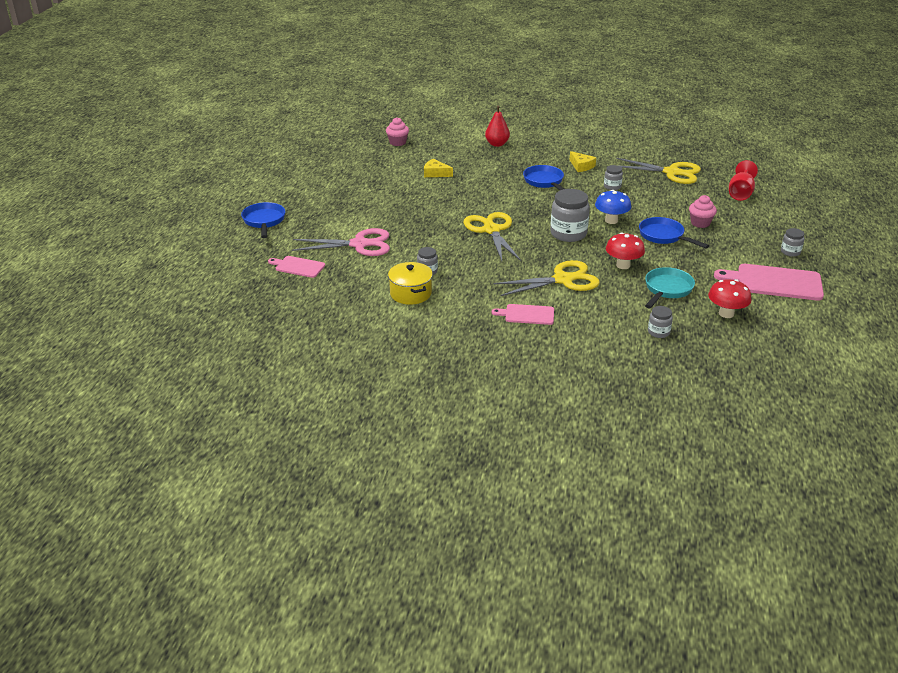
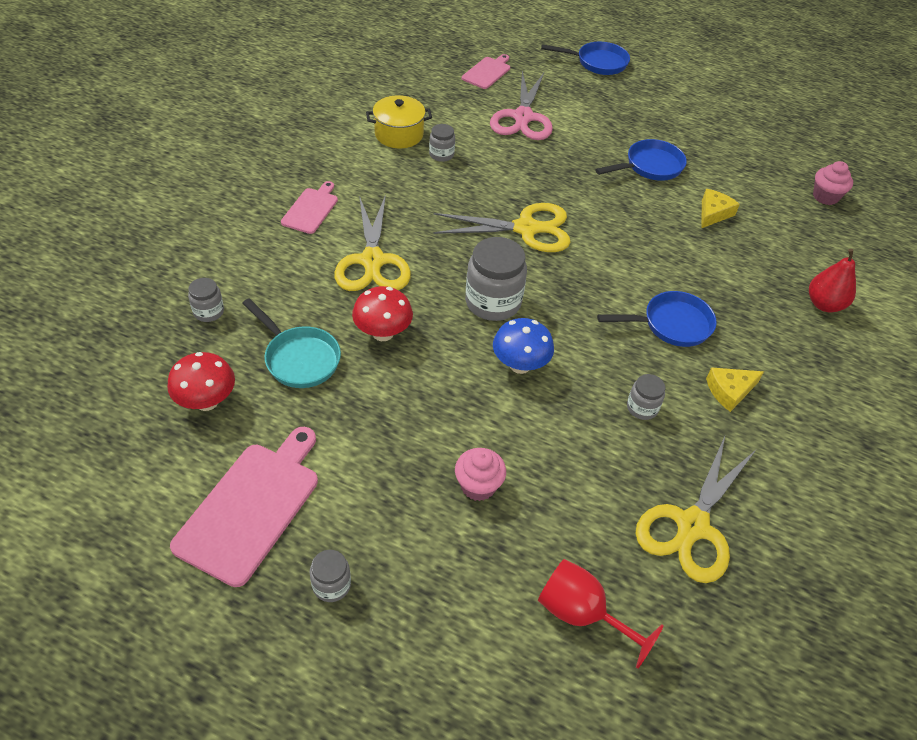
camera: 100 degrees right, 15 degrees up
(664, 236) = (449, 414): blue pan -> blue pan (650, 166)

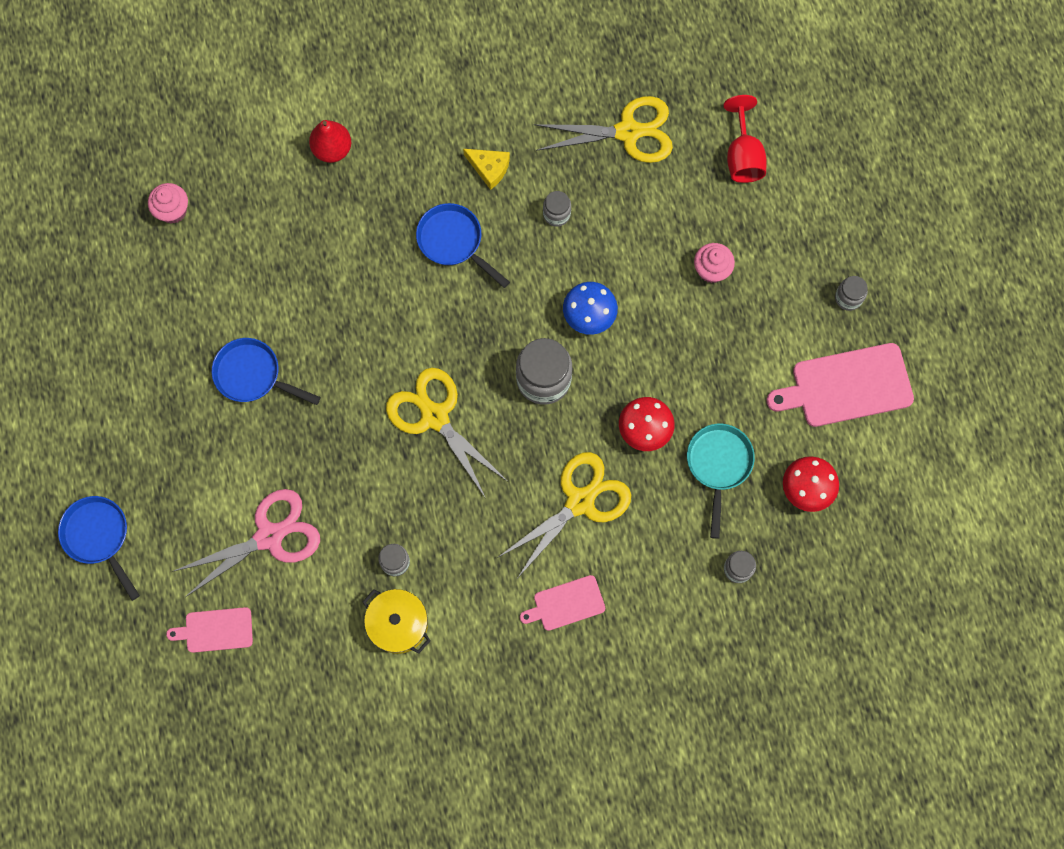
camera: 125 degrees left, 25 degrees up
(713, 213) = (280, 286): yellow cheese -> none

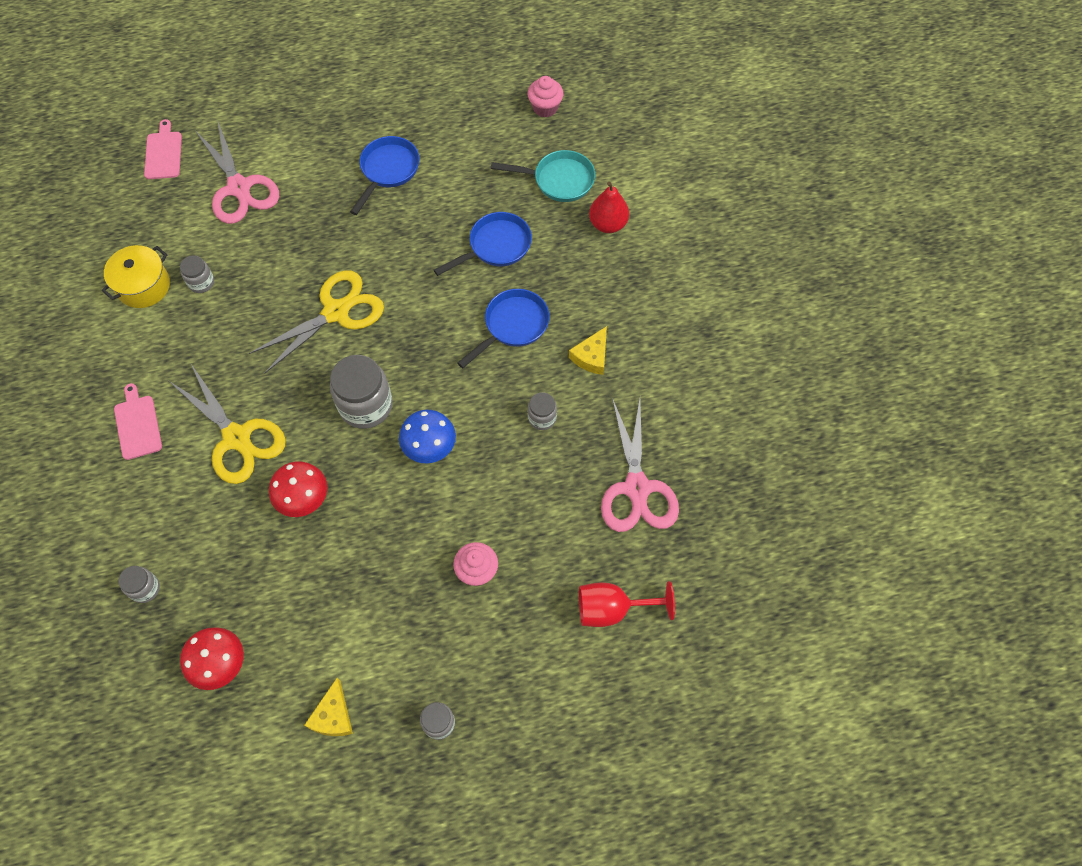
camera: 90 degrees right, 10 degrees down
(99, 537) = (256, 73): blue pan -> blue pan (495, 246)
(628, 132) = (637, 488): yellow scissors -> pink scissors
(718, 465) = (258, 572): turquoise pan -> turquoise pan (559, 180)
(846, 386) = (333, 716): pink cutting board -> yellow cheese

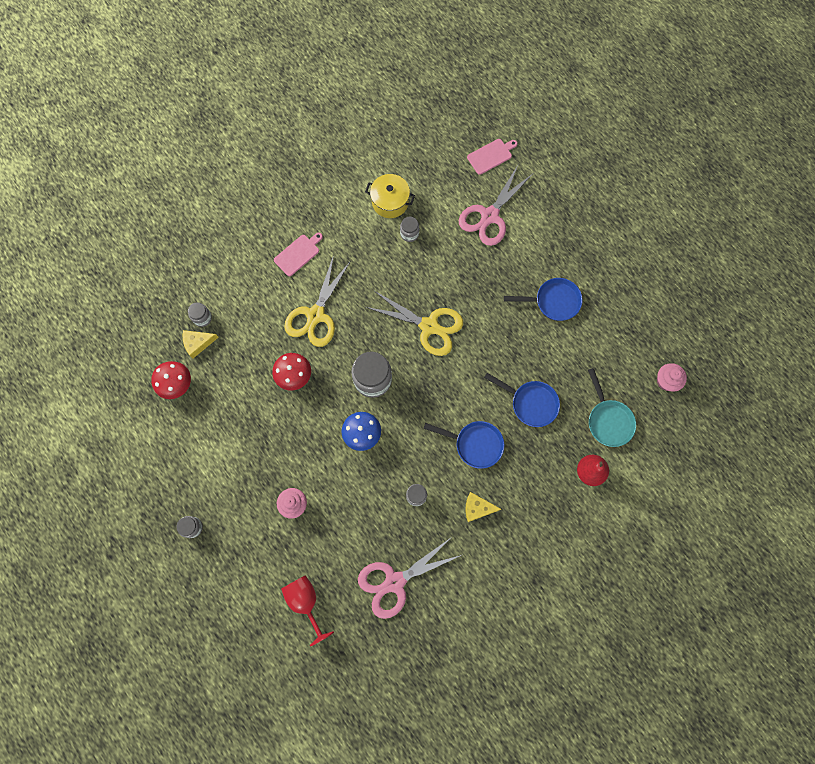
camera: 65 degrees right, 10 degrees up
(333, 716) = (173, 464): yellow cheese -> yellow cheese (198, 343)

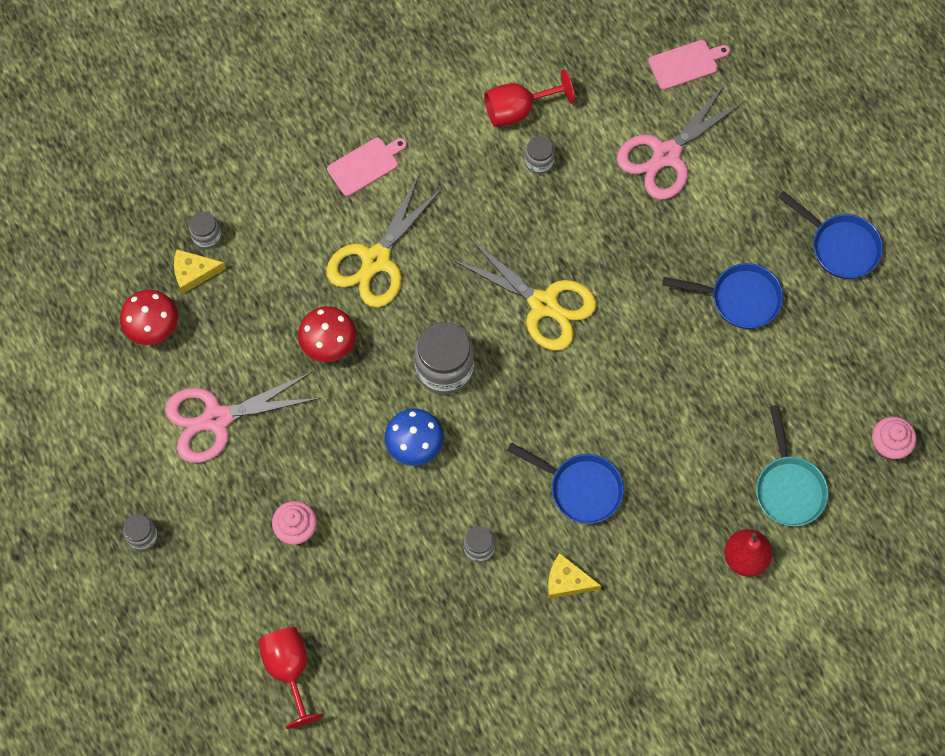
camera: 10 degrees right, 5 degrees down
(390, 202) = (518, 109): yellow pot -> red goblet
(395, 581) = (425, 664): pink scissors -> pink scissors (217, 419)
(530, 403) = (676, 442): blue pan -> blue pan (840, 246)

